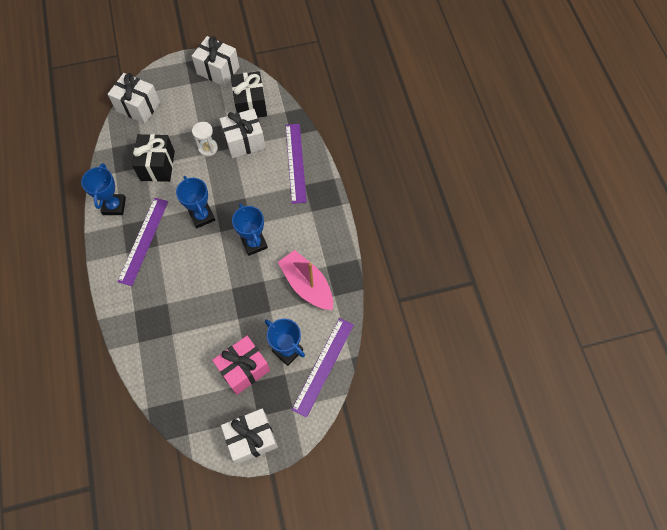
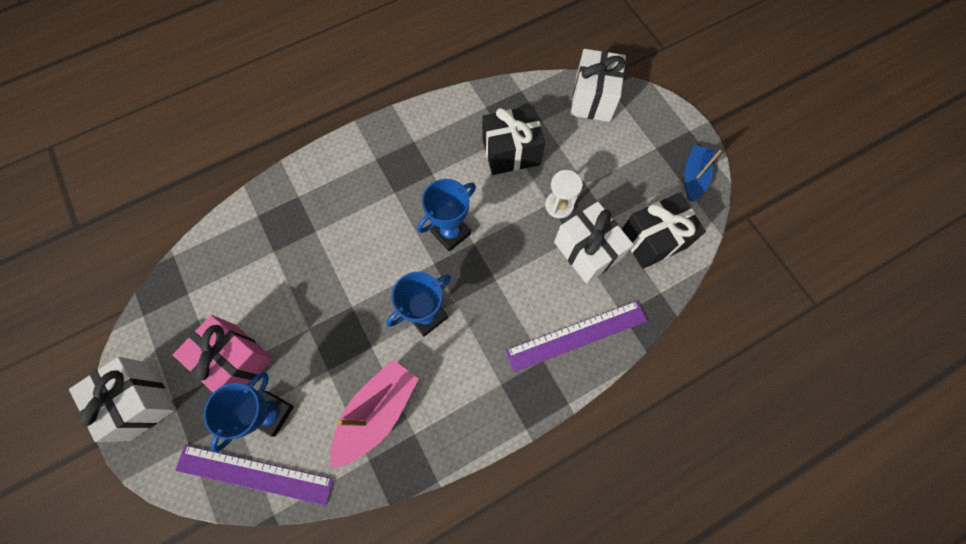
camera: 75 degrees right, 5 degrees up
(114, 206) = (437, 123): blue trophy -> none
(143, 240) = (397, 173): purple ruler -> none
(218, 70) = (693, 177): white gift -> blue boat

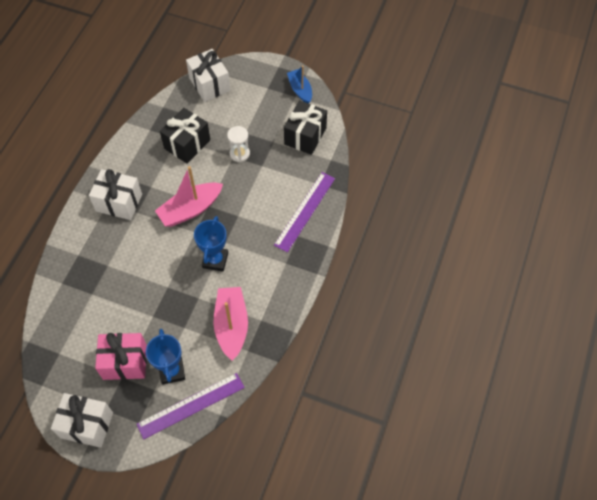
camera: 40 degrees left, 10 degrees down
(451, 232) = (190, 209): blue trophy -> pink boat
(587, 251) = (275, 166): white gift -> white gift (119, 202)

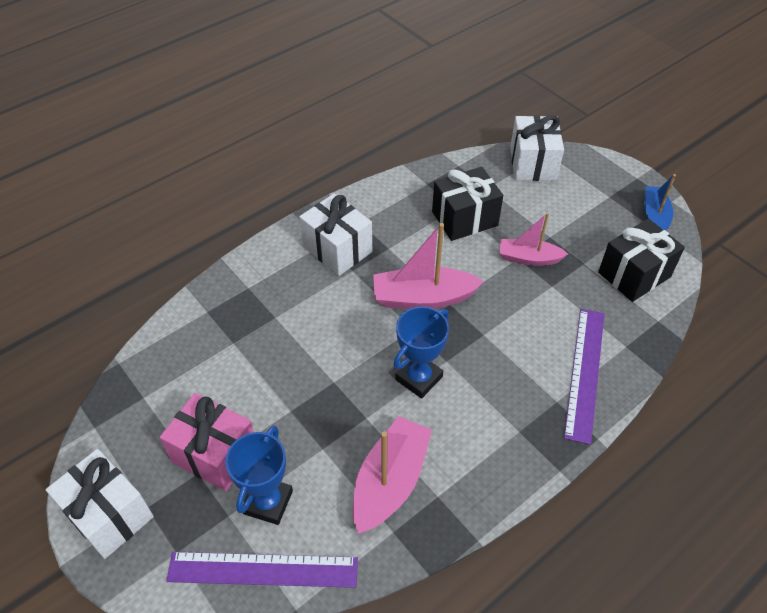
camera: 30 degrees right, 10 degrees down
(239, 153) = (528, 258): white hourglass -> pink boat
(305, 211) = (585, 372): purple ruler -> purple ruler turned 45 degrees counterclockwise

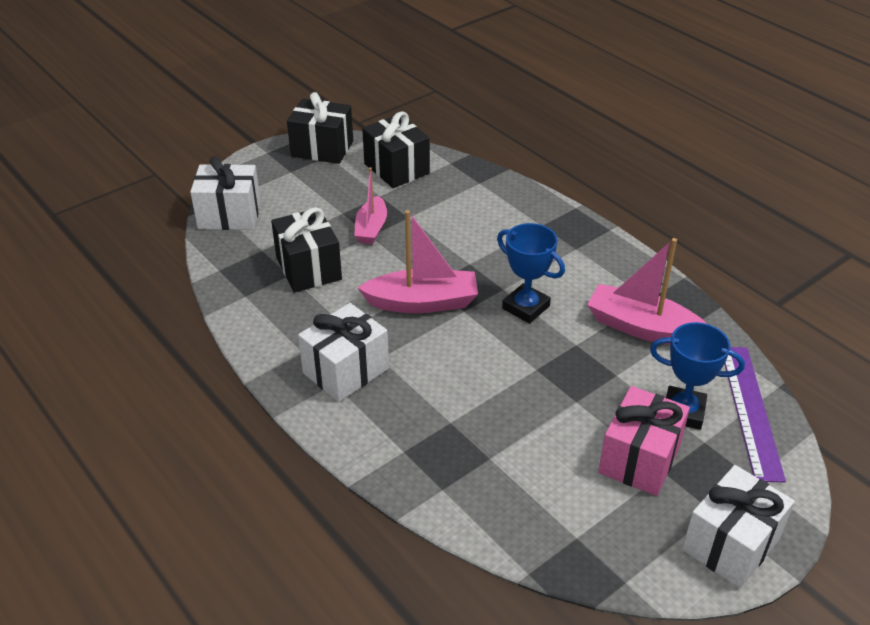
camera: 90 degrees left, 10 degrees down
(423, 298) = (422, 302): pink boat -> pink boat turned 90 degrees counterclockwise
(585, 372) = (510, 207): purple ruler -> none
(654, 216) = (322, 149): blue boat -> black gift

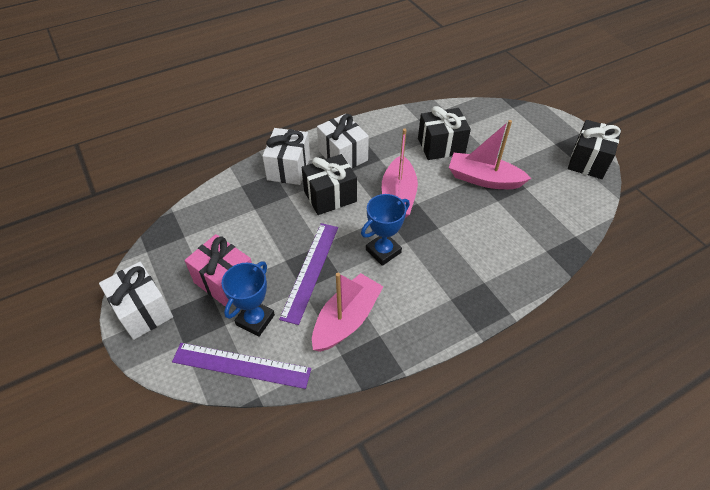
camera: 100 degrees right, 10 degrees up
(229, 215) = (501, 114): white gift -> white gift (289, 168)
(371, 228) = (483, 179): pink boat -> pink boat, size x1.55
(396, 169) = (563, 201): black gift -> black gift (330, 196)
(584, 371) = (310, 271): none -> purple ruler

